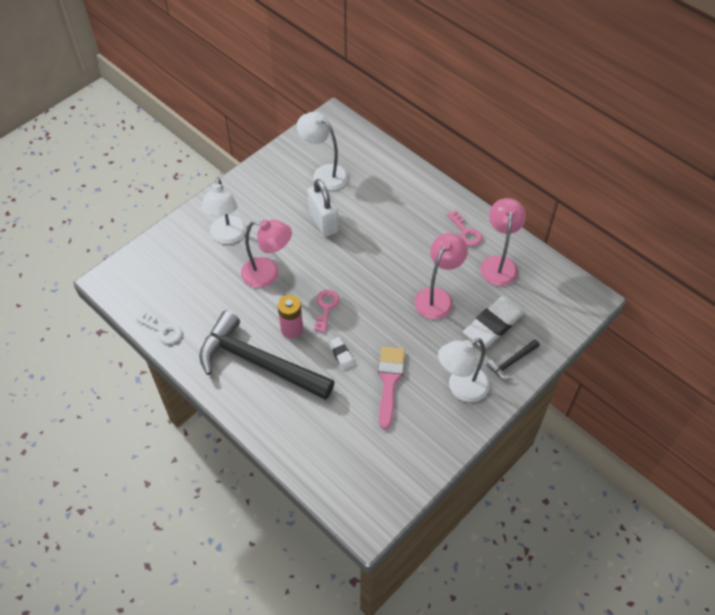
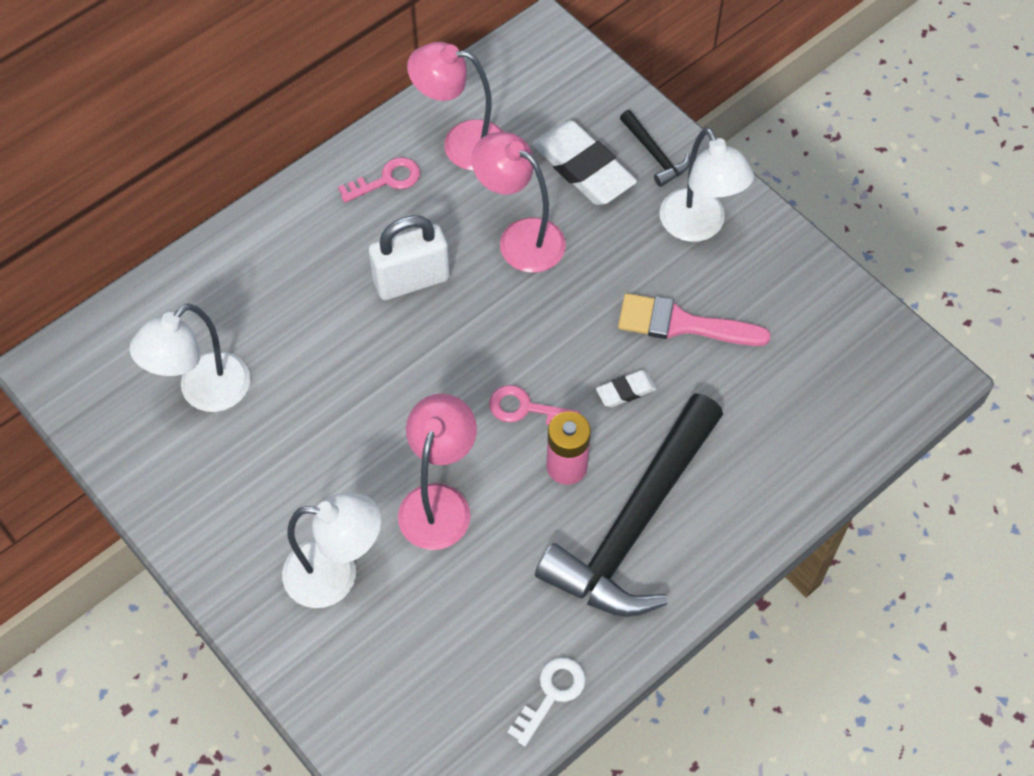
camera: 85 degrees left, 5 degrees up
(323, 221) = (326, 401): white padlock -> white padlock (411, 280)

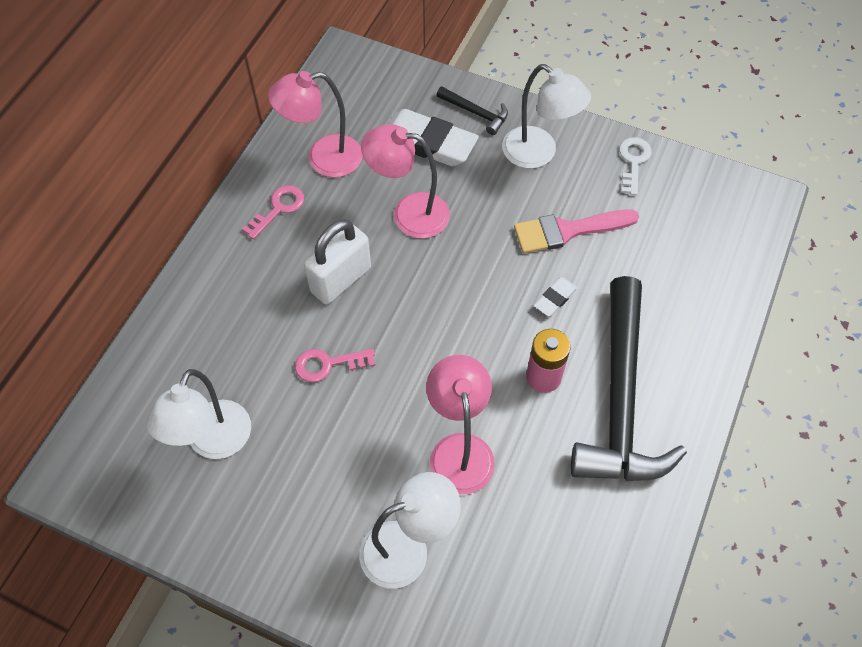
camera: 25 degrees left, 0 degrees up
(526, 409) = (486, 344): pink key -> pink key (328, 364)
(551, 694) = (635, 568): white key -> white key (633, 162)

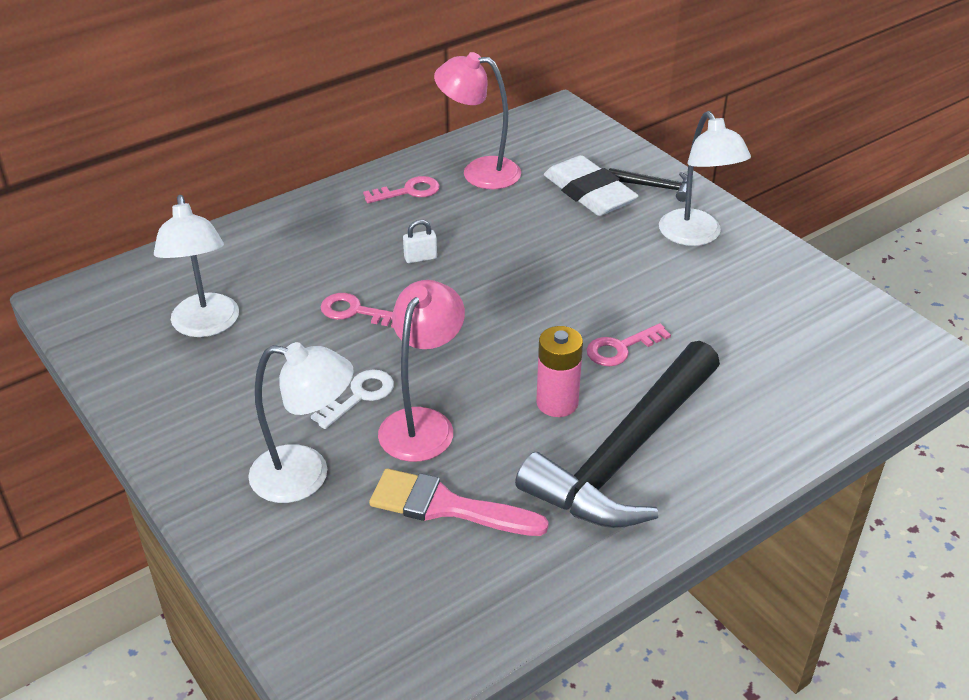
camera: 30 degrees right, 20 degrees down
(214, 443) = (206, 325): white lamp -> white lamp turned 60 degrees counterclockwise
(340, 280) = (420, 258): white padlock -> white padlock, size x0.46
(409, 213) = (526, 235): pink lamp -> none
(476, 113) = (655, 187): black hammer -> black hammer turned 45 degrees counterclockwise
(555, 299) = (621, 348): white eraser -> pink key
(568, 231) = (679, 302): pink brush -> pink brush (447, 506)
(633, 162) = (796, 275): white key -> white key (359, 396)

